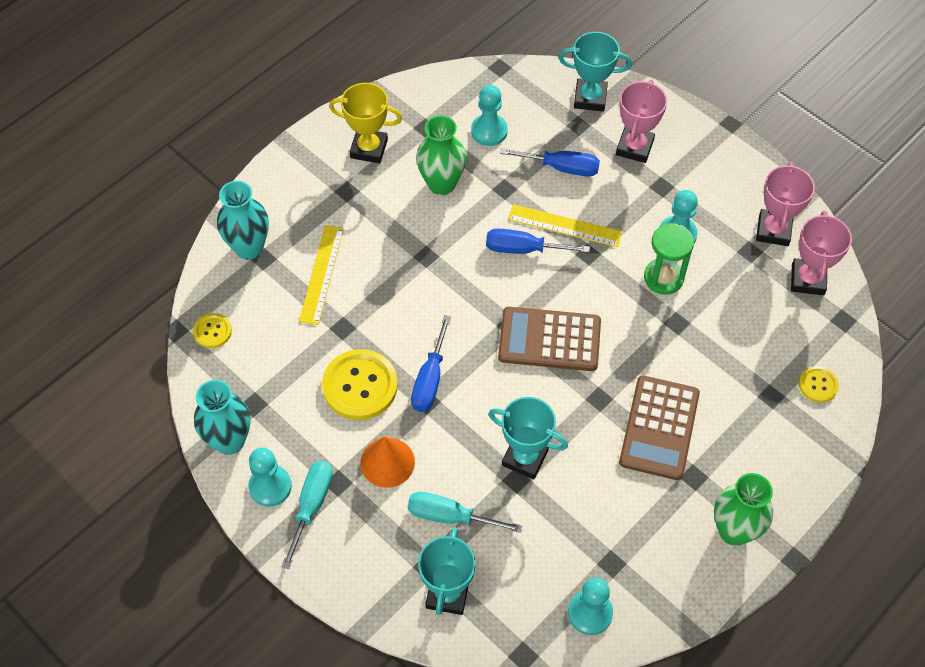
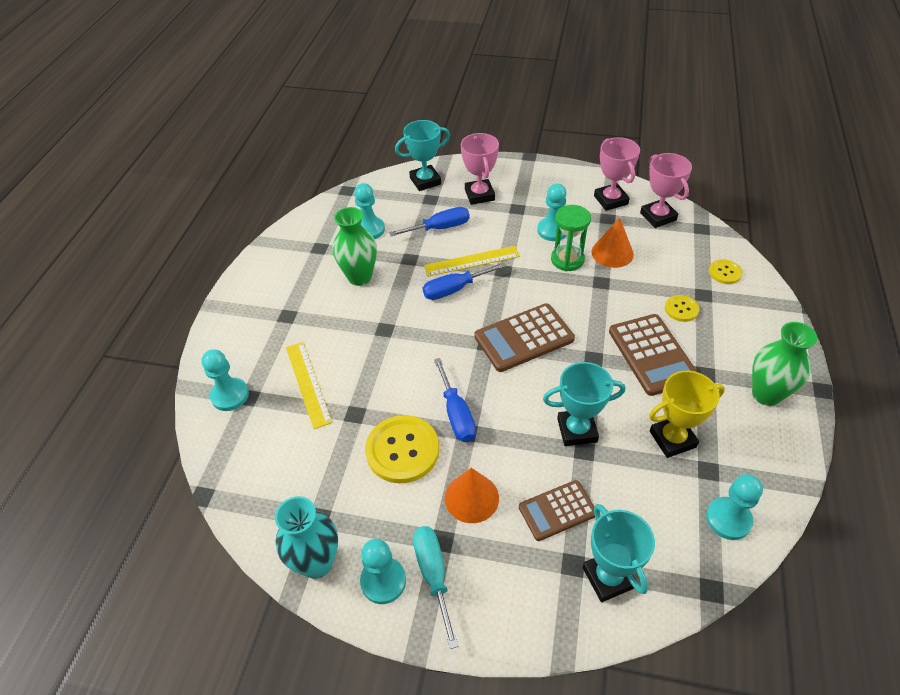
camera: 30 degrees left, 10 degrees down
(212, 331) = (239, 478): yellow button -> yellow button (681, 309)
(249, 248) = (230, 395): turquoise vase -> turquoise pawn
(369, 149) = (284, 280): yellow trophy -> yellow trophy (672, 439)
(450, 516) = (557, 510): turquoise screwdriver -> brown calculator
(718, 296) = (612, 253): none -> orange cone

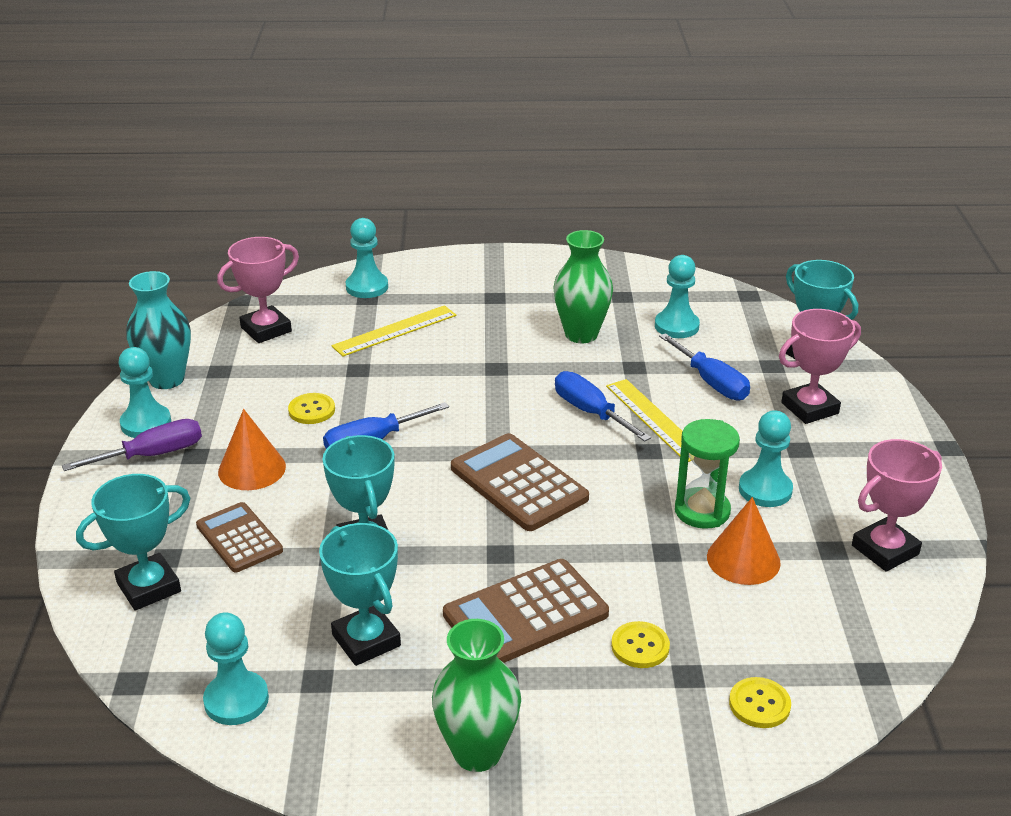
camera: 75 degrees right, 15 degrees down
(402, 450) = (311, 410): yellow button -> yellow button, size x0.52
(433, 575) = (152, 455): turquoise screwdriver -> purple screwdriver
(658, 217) = (873, 612): pink trophy -> pink trophy (266, 329)
(672, 439) = (366, 640): yellow trophy -> turquoise trophy

